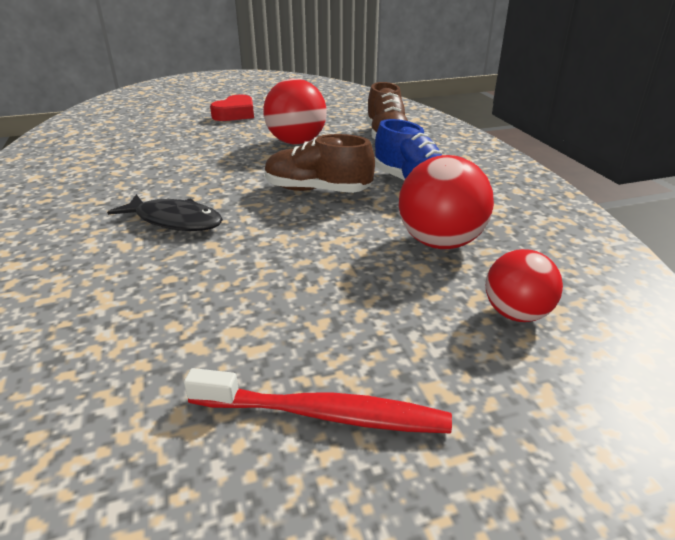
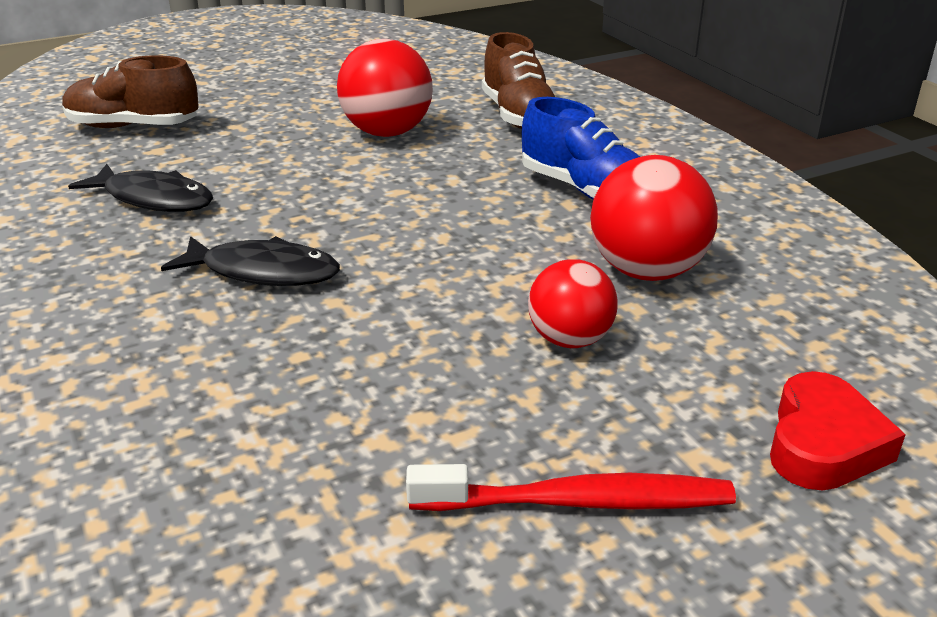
camera: 10 degrees left, 0 degrees up
(131, 171) = (154, 199): none -> black fish
(235, 114) = (269, 89): red heart -> red heart (823, 443)
(317, 190) = (450, 208): brown shoe -> brown shoe (133, 127)
(516, 314) = (769, 357): red ball -> red ball (570, 340)

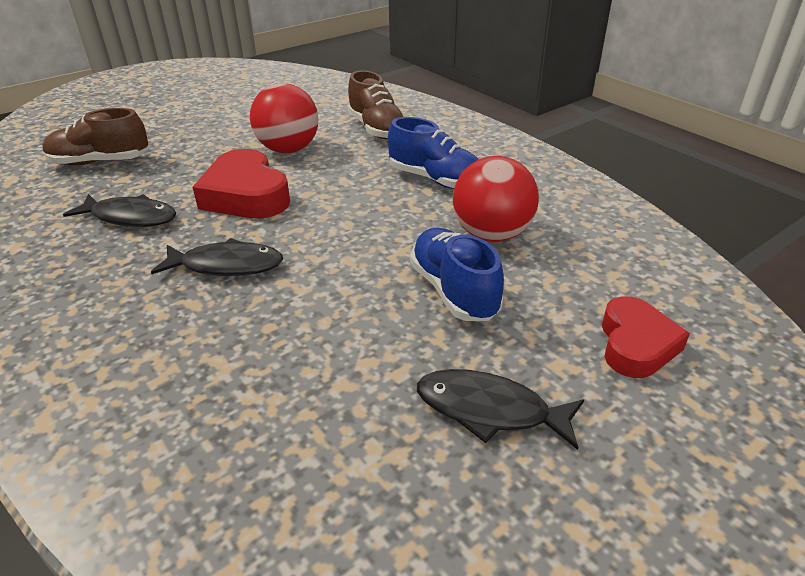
camera: 10 degrees left, 5 degrees up
(313, 186) = (246, 195): none -> red heart
(570, 340) = (454, 291): red ball -> blue shoe
(577, 502) = (490, 410): red toothbrush -> black fish

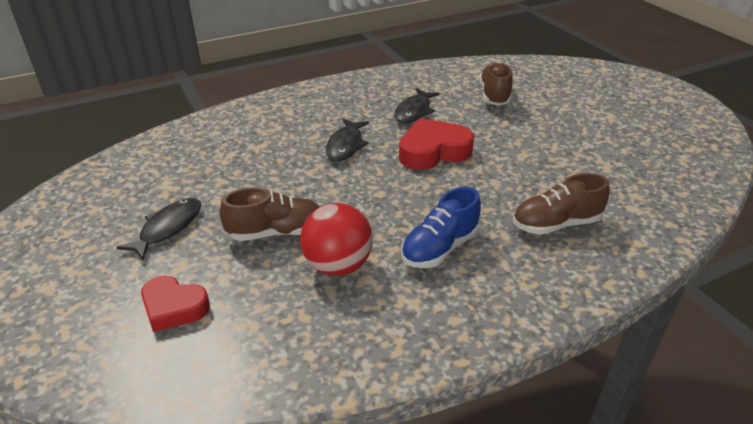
camera: 100 degrees right, 0 degrees up
(288, 149) = (510, 171): red ball -> none
(454, 291) = (276, 232): blue shoe -> brown shoe

